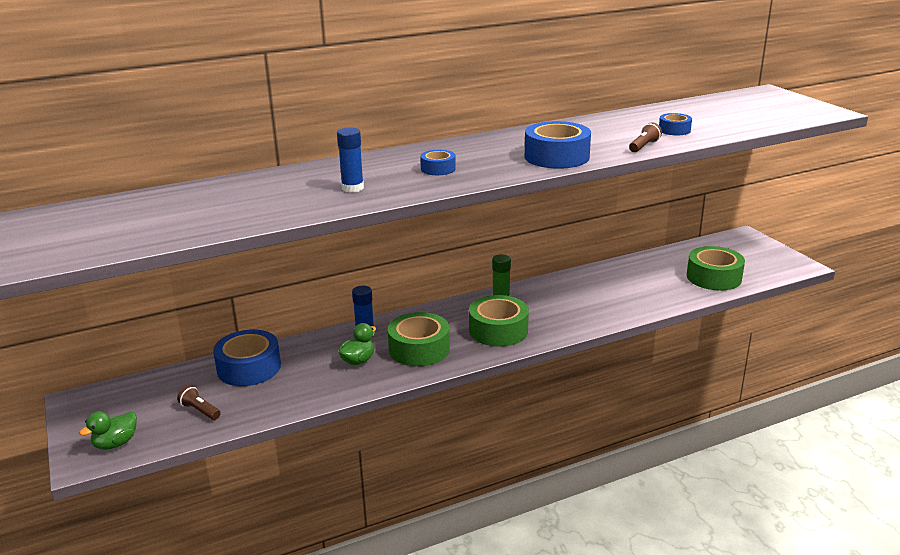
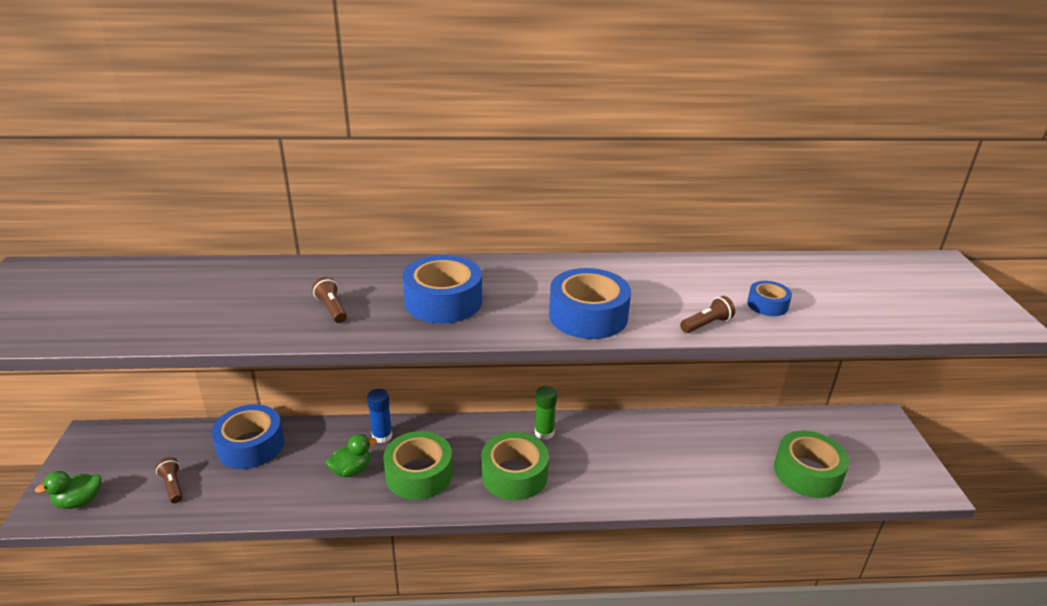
camera: 20 degrees right, 5 degrees up
(352, 188) = (332, 309): blue glue stick -> brown flashlight
(438, 169) = (443, 301): blue tape -> blue tape, size x1.91

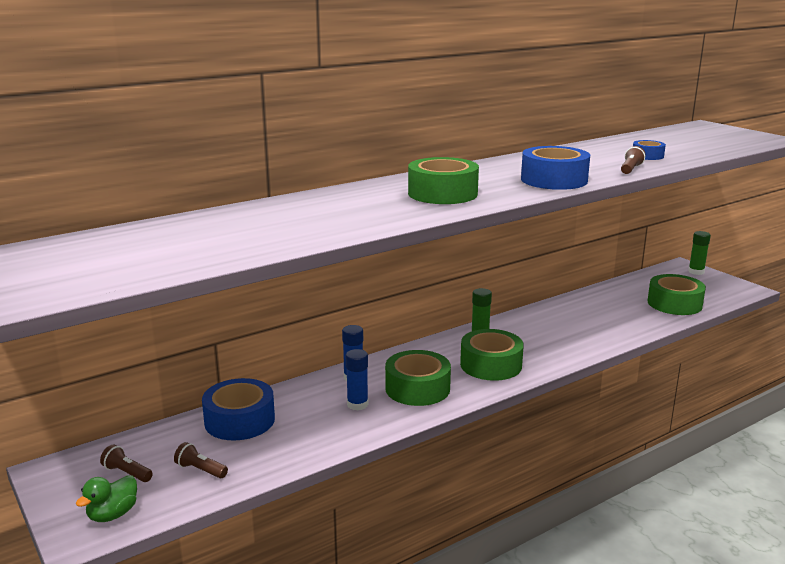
camera: 30 degrees left, 10 degrees down
(332, 309) = (365, 213): brown flashlight -> brown flashlight (127, 473)
(351, 470) = (357, 404): green duck -> blue glue stick
(443, 301) = (442, 193): blue tape -> green tape
(891, 434) = (696, 272): none -> green glue stick

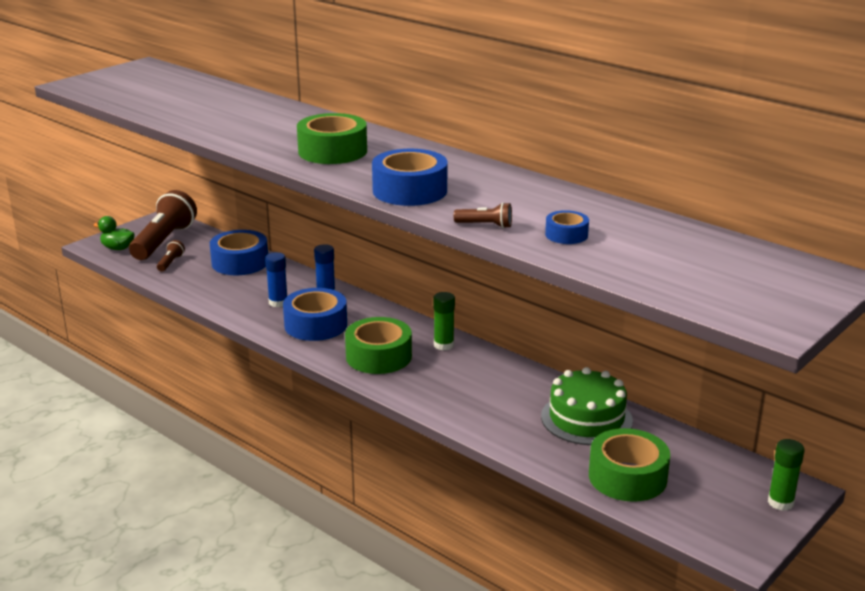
camera: 75 degrees right, 5 degrees up
(127, 473) = (164, 241): brown flashlight -> brown flashlight, size x2.36
(417, 388) = (316, 325): green tape -> blue tape
(602, 304) = (586, 418): none -> green cake

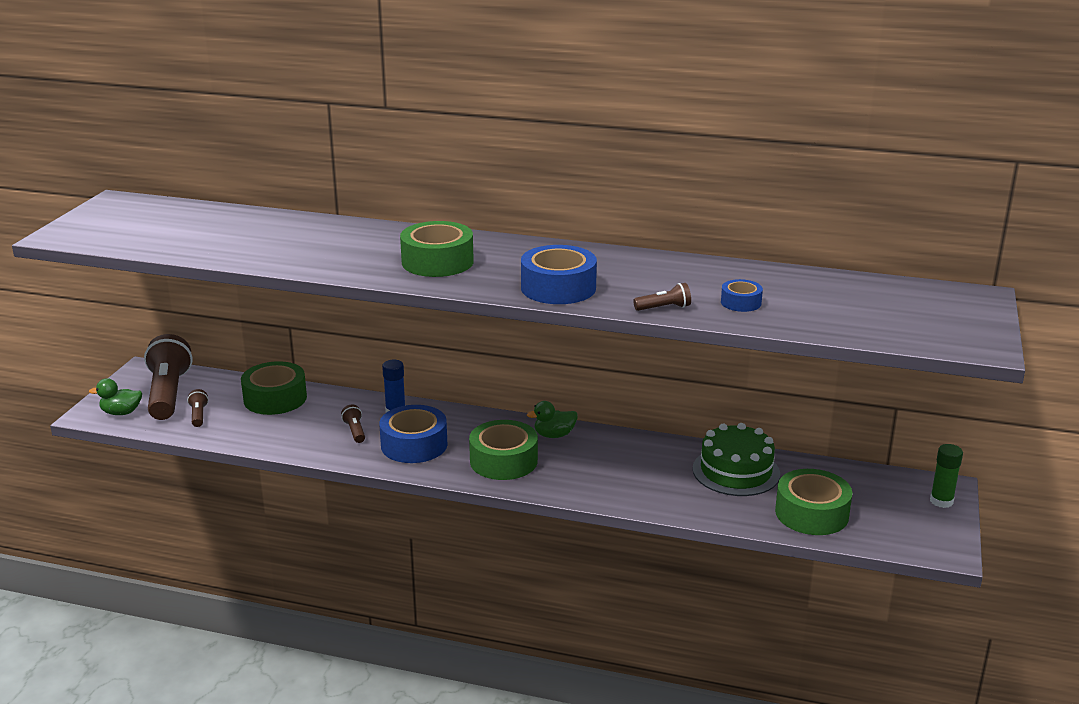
camera: 25 degrees left, 0 degrees up
(240, 262) = (275, 398): blue tape -> green tape
(278, 302) = (355, 431): blue glue stick -> brown flashlight
(443, 345) = (554, 435): green glue stick -> green duck

